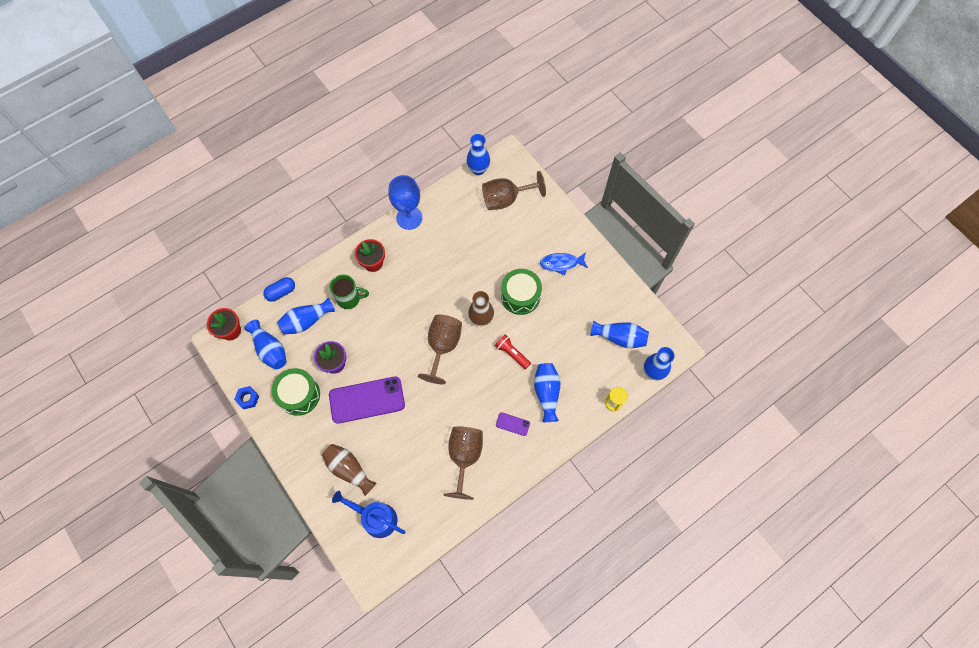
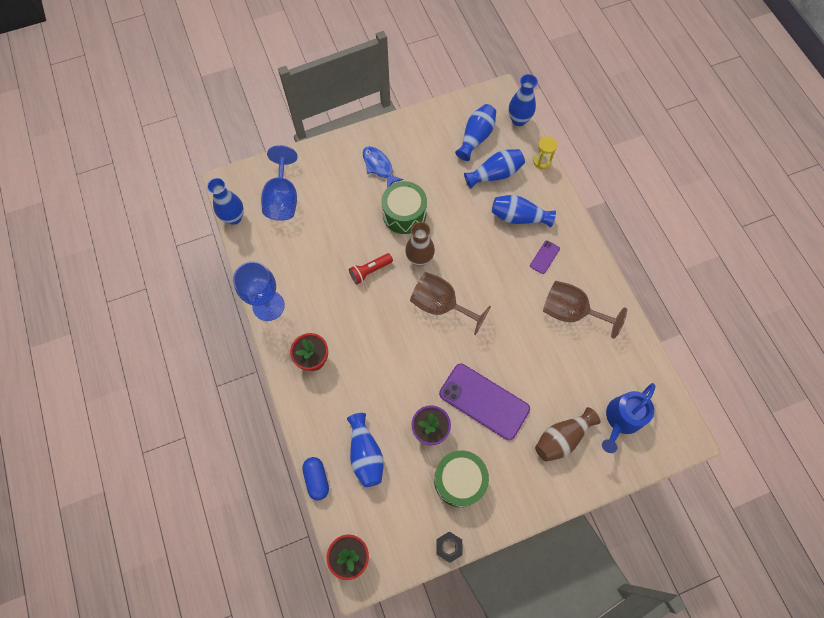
camera: 75 degrees left, 0 degrees up
(248, 398) = (449, 546): blue nut -> black nut
(270, 349) = (391, 507): blue vase -> blue vase (495, 174)
(349, 299) = (352, 396): green mug -> none
(367, 400) = (484, 401): purple phone -> purple phone turned 60 degrees counterclockwise
(506, 199) = (283, 199): brown goblet -> blue goblet
(512, 353) = (467, 239): red flashlight -> red flashlight (370, 271)
(561, 263) = (379, 166): blue fish -> blue fish turned 135 degrees clockwise

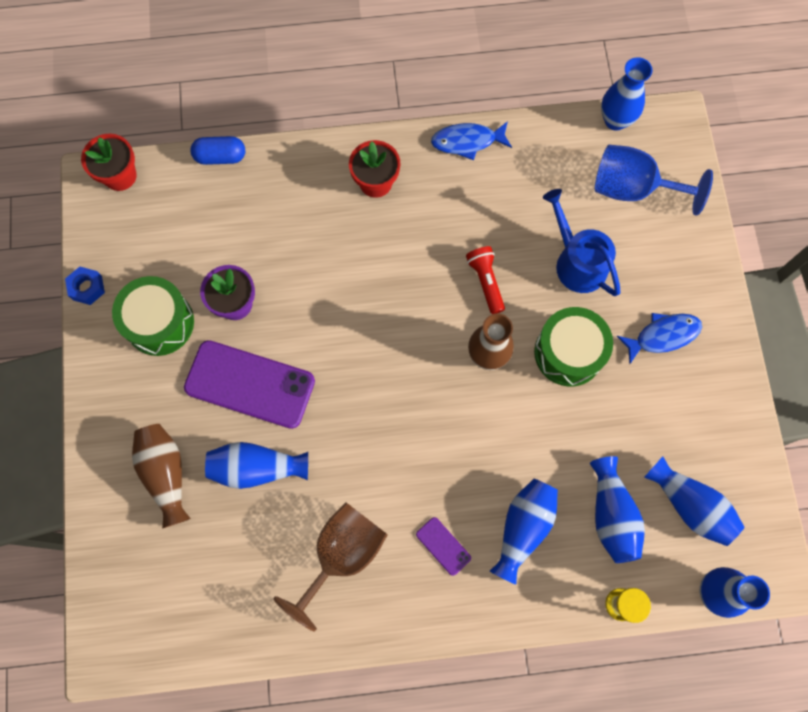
camera: 105 degrees right, 5 degrees up
(268, 306) = (467, 141): blue goblet -> blue fish
(366, 454) = (231, 218): blue vase -> blue vase (256, 468)
(441, 305) = (406, 366): brown goblet -> none
(449, 546) = (87, 288): black nut -> blue nut
(484, 401) = (250, 384): purple phone -> purple phone turned 60 degrees clockwise
(621, 419) = (162, 569): blue watering can -> blue watering can (577, 262)

